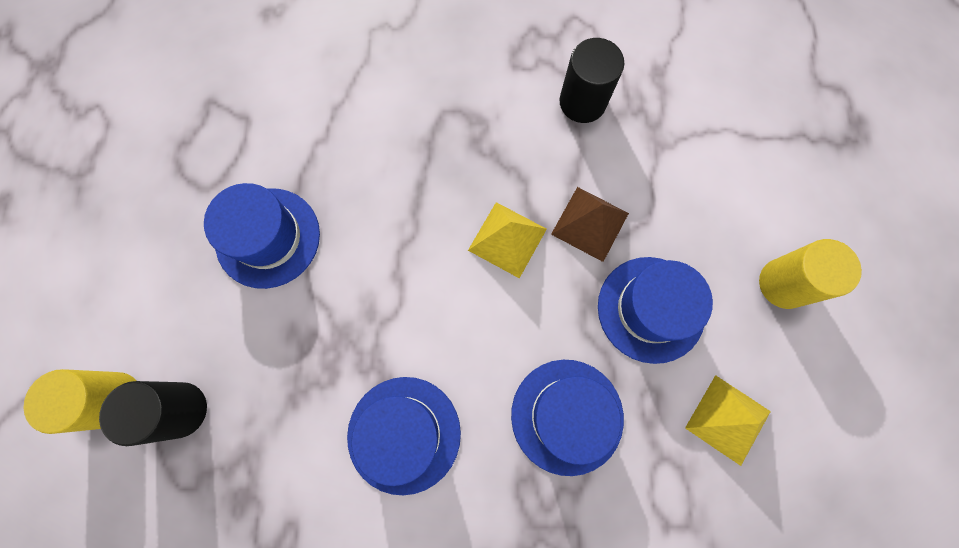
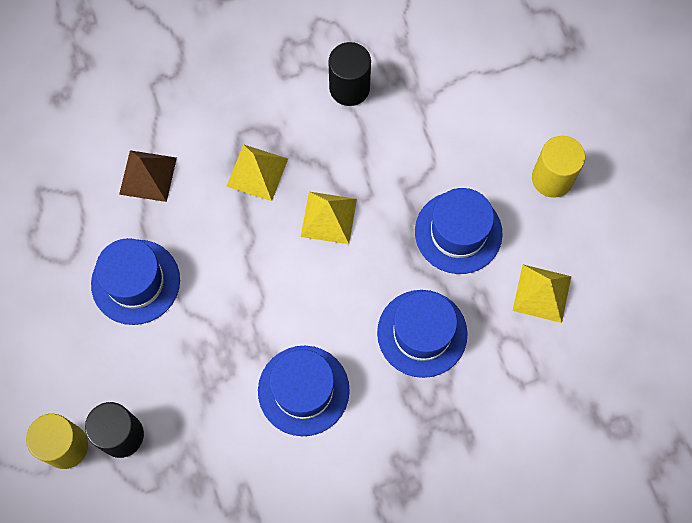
camera: 20 degrees left, 5 degrees down
(447, 161) = (257, 172): none -> yellow pyramid
(590, 223) = (389, 183): brown pyramid -> brown pyramid (148, 176)

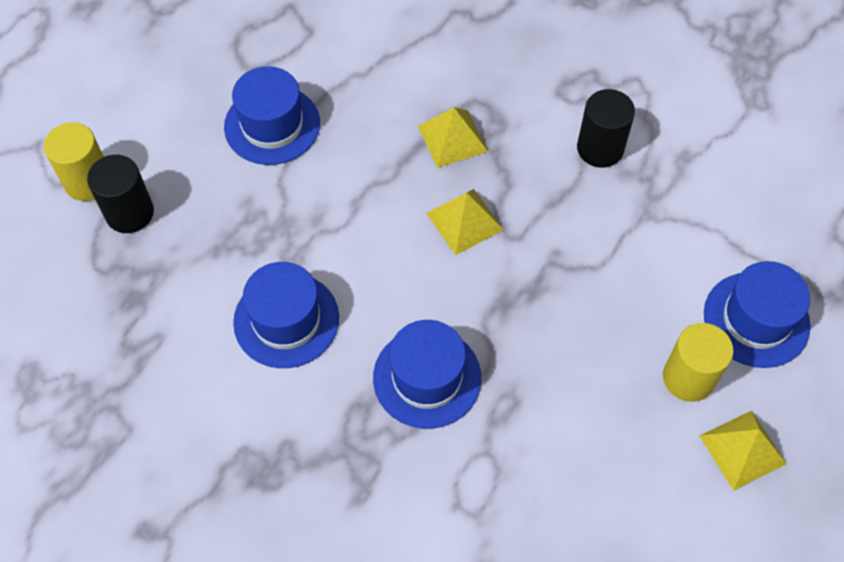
camera: 50 degrees right, 10 degrees down
(148, 176) = (372, 66): brown pyramid -> none
(458, 232) = (553, 336): blue hat -> blue hat (756, 319)
(541, 293) = (564, 454): yellow pyramid -> yellow pyramid (742, 449)

